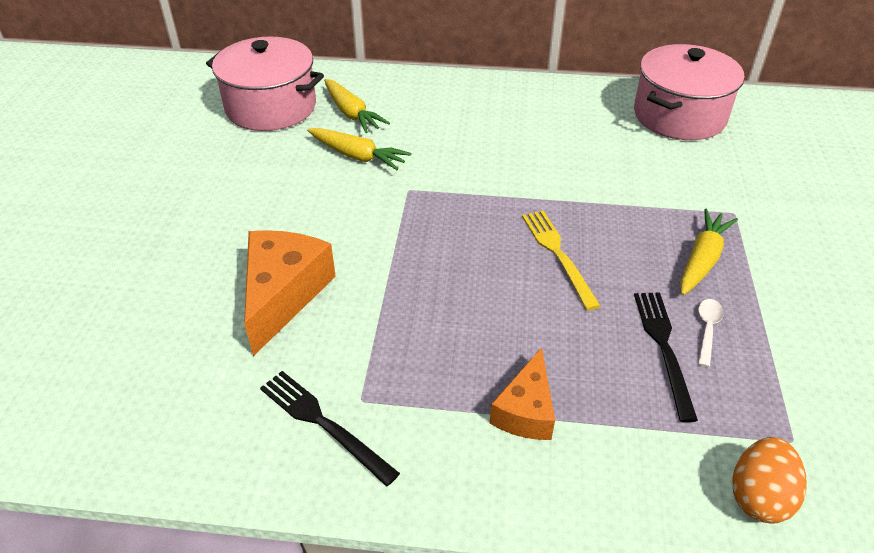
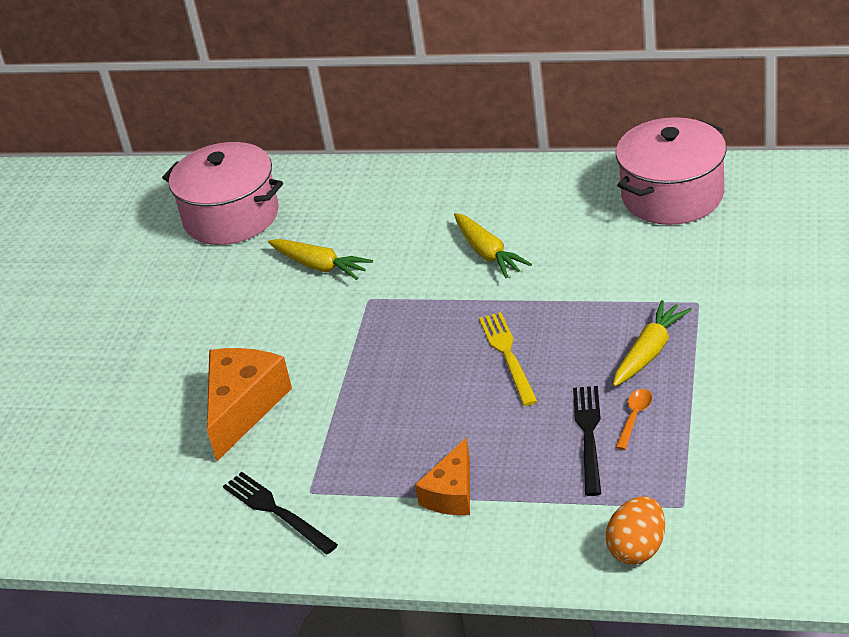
camera: 10 degrees right, 5 degrees down
(352, 113) = (316, 218): yellow carrot -> yellow carrot (488, 253)
(707, 329) = (634, 417): white spoon -> orange spoon

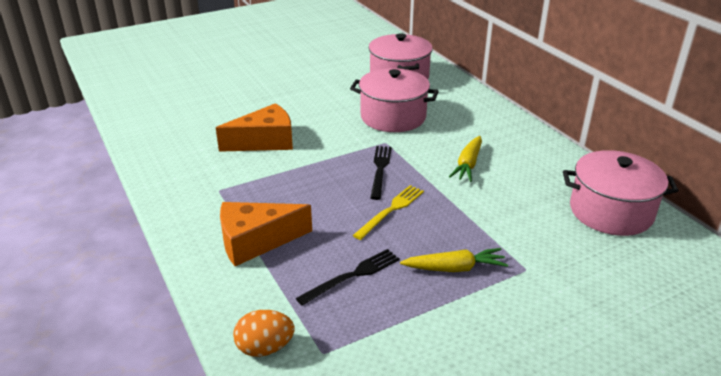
camera: 45 degrees right, 5 degrees down
(276, 511) = (195, 186): black fork -> black fork (380, 170)
(320, 266) = (393, 117): yellow carrot -> pink pot
(452, 493) = (256, 241): orange cheese -> orange cheese, size x1.60
(634, 417) = (387, 289): orange spoon -> none

